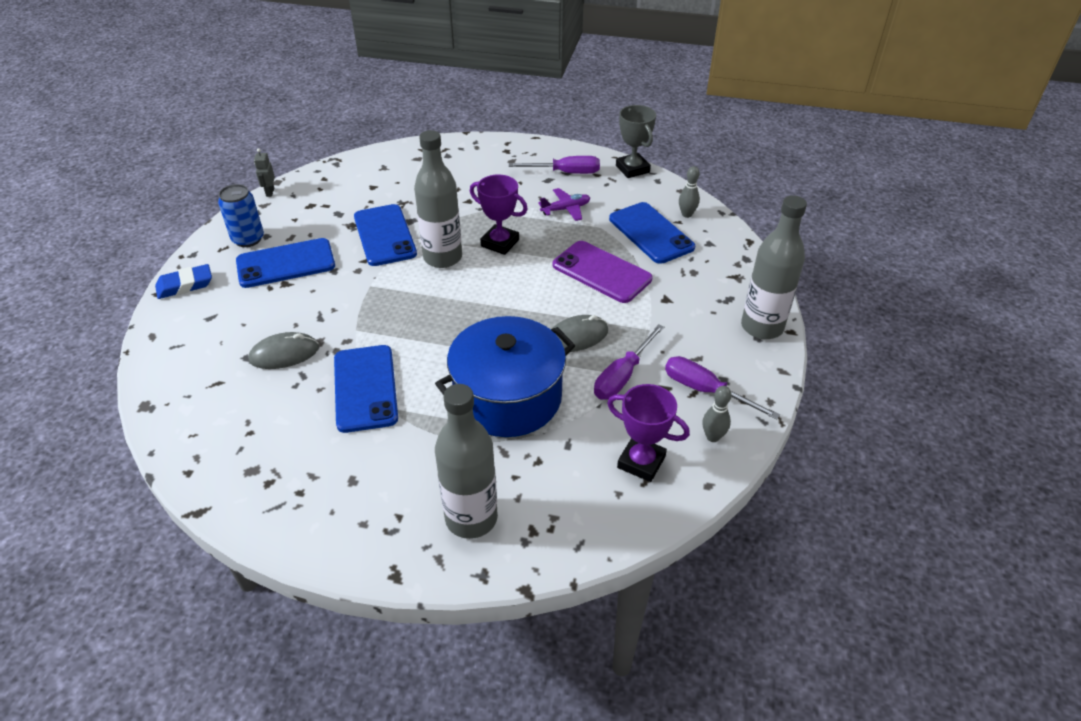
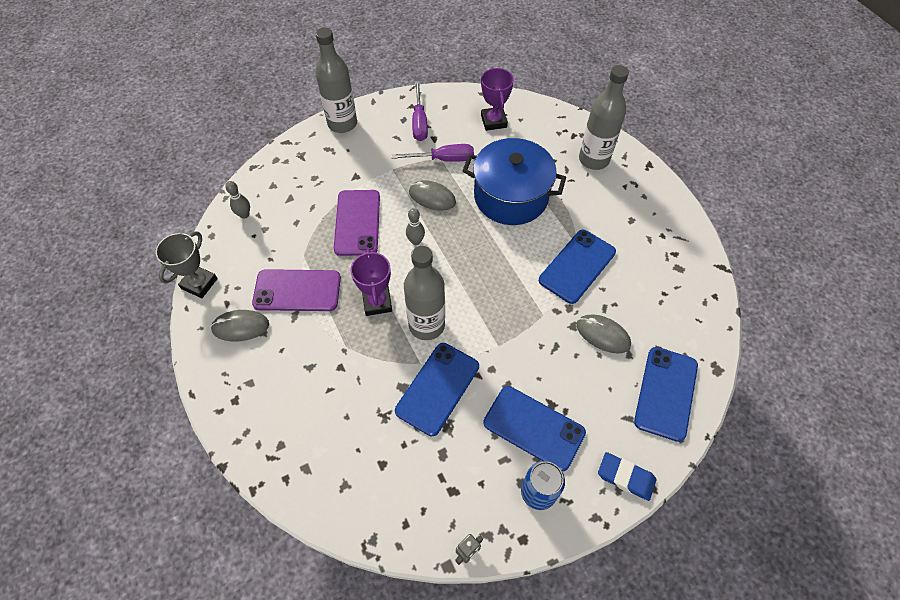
camera: 130 degrees left, 15 degrees up
(565, 173) = (240, 327): purple screwdriver -> grey mouse
(566, 209) = (297, 291): purple plane -> purple phone
(651, 233) = (286, 222): blue phone -> blue phone (665, 393)
(713, 437) = (449, 105): grey bowling pin -> grey bowling pin (416, 241)

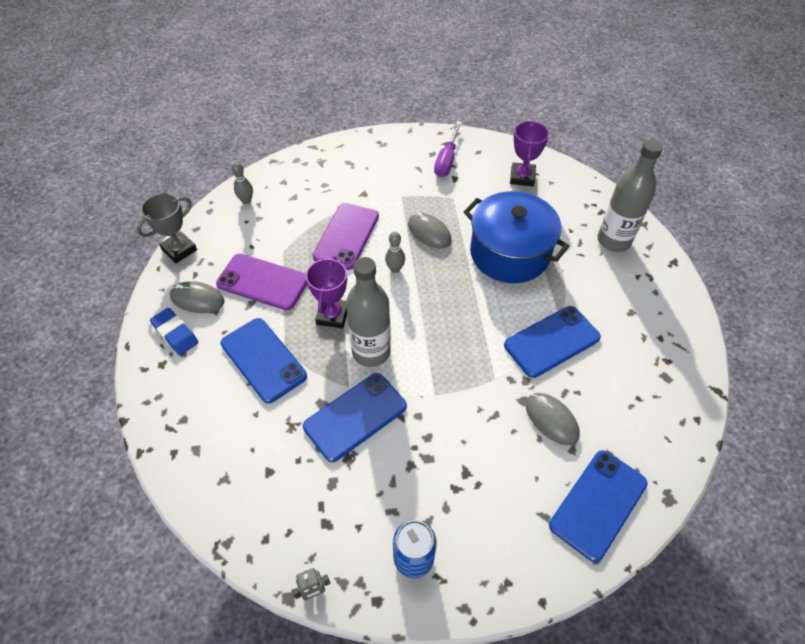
camera: 20 degrees right, 5 degrees down
(342, 124) = (372, 143): grey bottle -> none
(443, 159) = (455, 200): purple screwdriver -> none
(534, 427) = (437, 489): blue phone -> blue phone (263, 360)
(625, 477) = (515, 578): blue eraser -> blue eraser (175, 333)

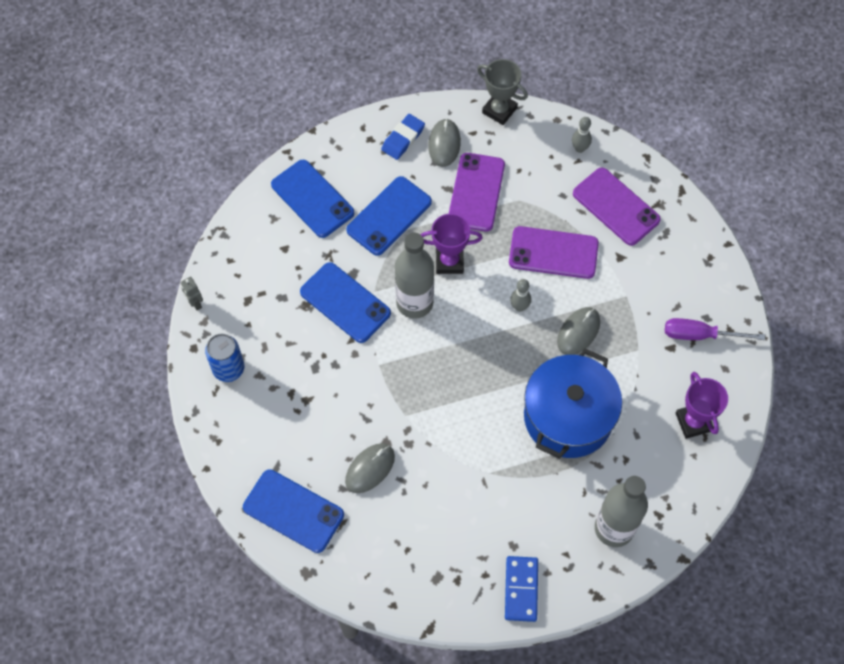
camera: 80 degrees right, 10 degrees up
(314, 187) = (616, 206): none -> purple phone
(522, 177) = (693, 422): purple trophy -> purple trophy turned 75 degrees clockwise
(551, 341) = (459, 465): blue phone -> blue phone (312, 199)
(672, 313) = (521, 589): none -> blue domino

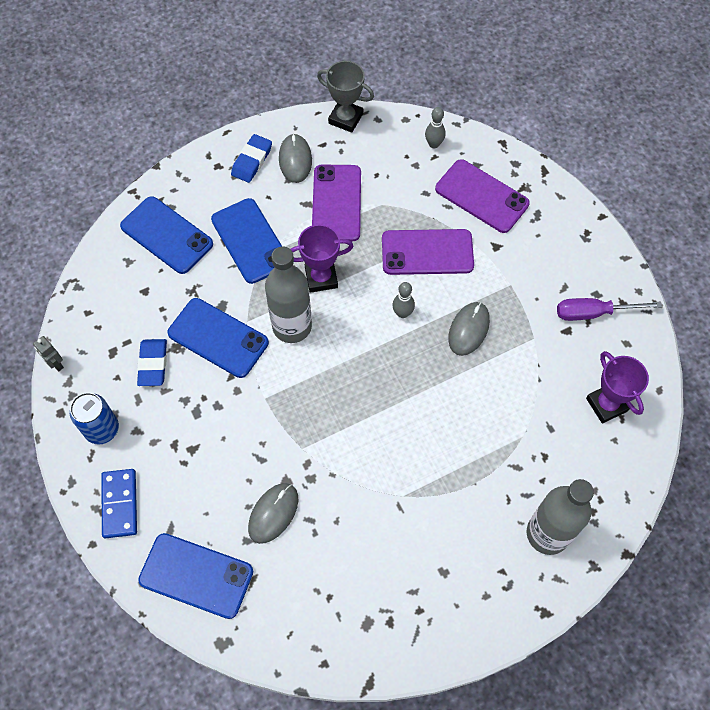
camera: 10 degrees left, 0 degrees up
(282, 317) = (153, 364): none -> blue eraser
(389, 216) = (250, 241): blue phone -> blue phone turned 60 degrees counterclockwise
(521, 589) = (461, 620): blue domino -> blue domino (120, 504)
(568, 417) = (475, 421): blue pot -> none

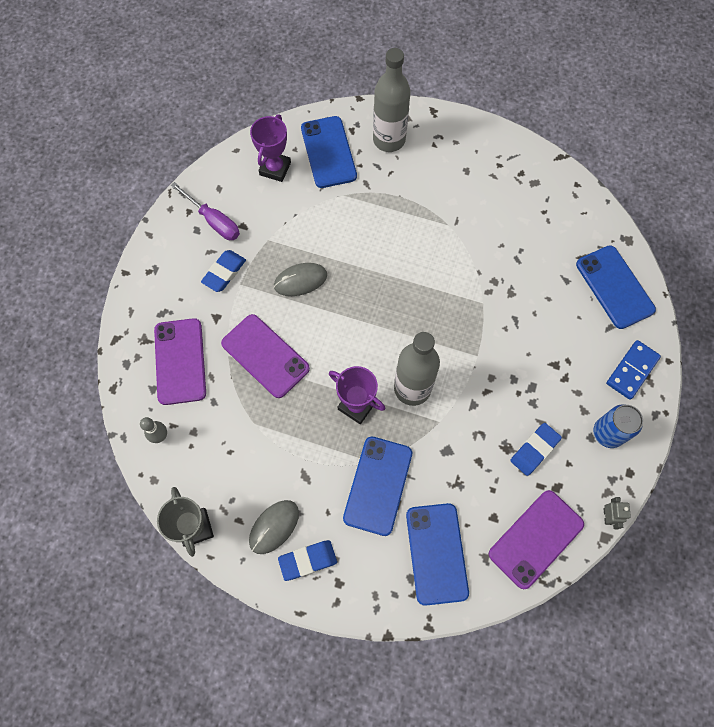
camera: 135 degrees left, 5 degrees up
(218, 338) = (471, 427): blue phone -> blue phone (328, 152)
(273, 513) = (536, 281): grey mouse -> none
(336, 203) = (284, 456): purple phone -> purple phone (536, 539)
(402, 313) = (329, 329): grey bowling pin -> none
(532, 282) = (224, 272): none -> blue eraser

